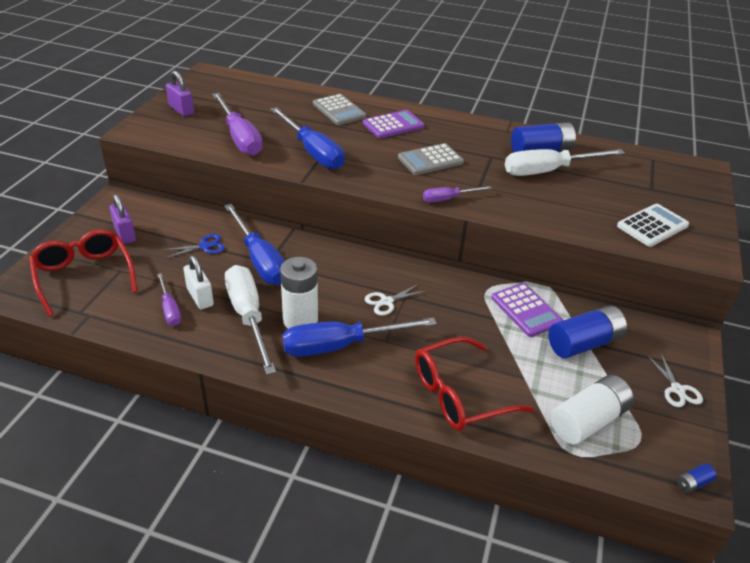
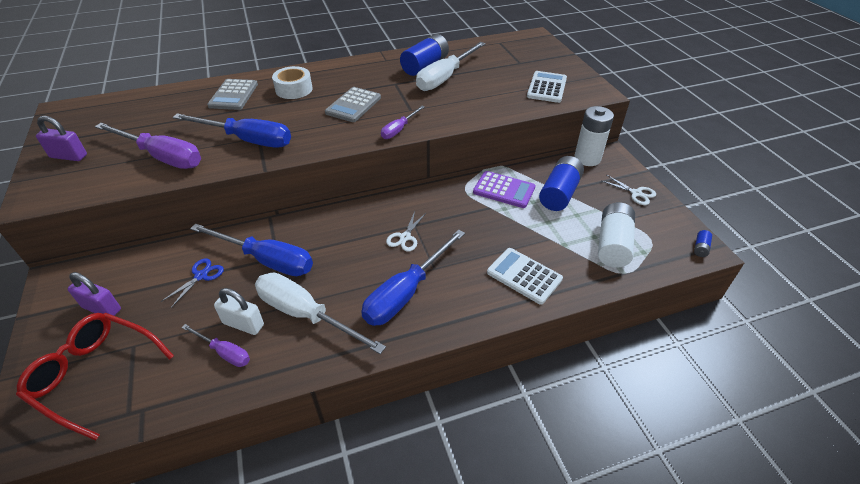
camera: 35 degrees left, 5 degrees up
(300, 320) = (353, 291): white battery -> white battery (587, 158)
(339, 110) = (233, 95): grey calculator -> grey calculator turned 75 degrees clockwise
(393, 125) = (294, 89): purple calculator -> white tape
(461, 394) = (524, 276): red glasses -> white calculator

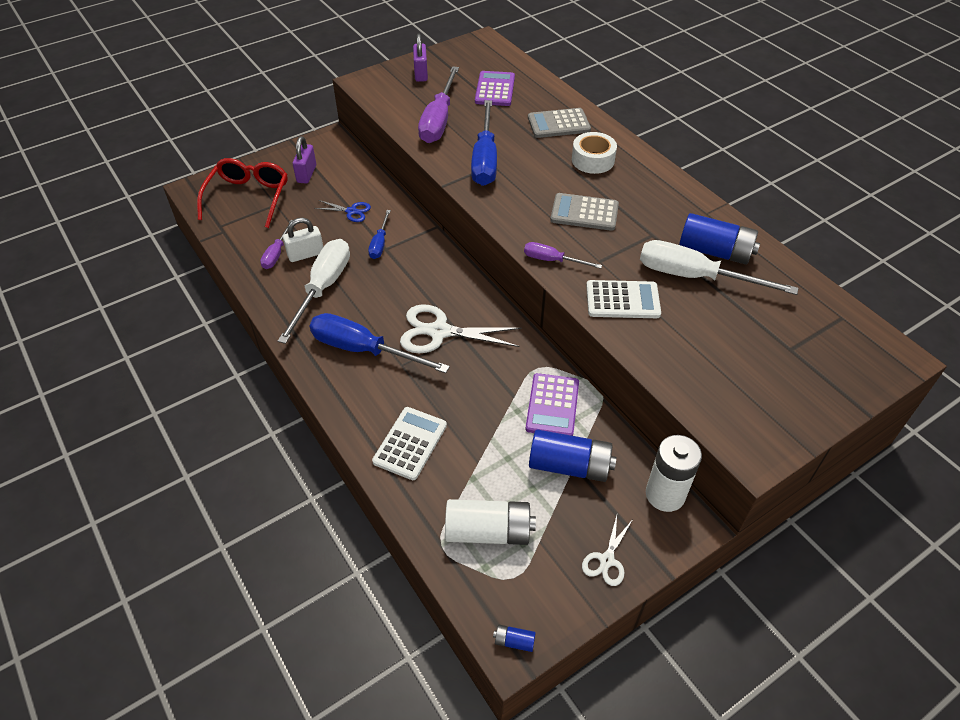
camera: 75 degrees right, 5 degrees up
(149, 117) = (495, 89): none -> purple calculator
(243, 324) = (306, 254): white padlock -> white padlock turned 60 degrees clockwise
(267, 260) = (380, 243): blue screwdriver -> blue screwdriver, size x0.53
(405, 237) = (439, 332): white scissors -> white scissors, size x1.87
(546, 87) = (732, 388): white calculator -> white calculator (622, 300)

